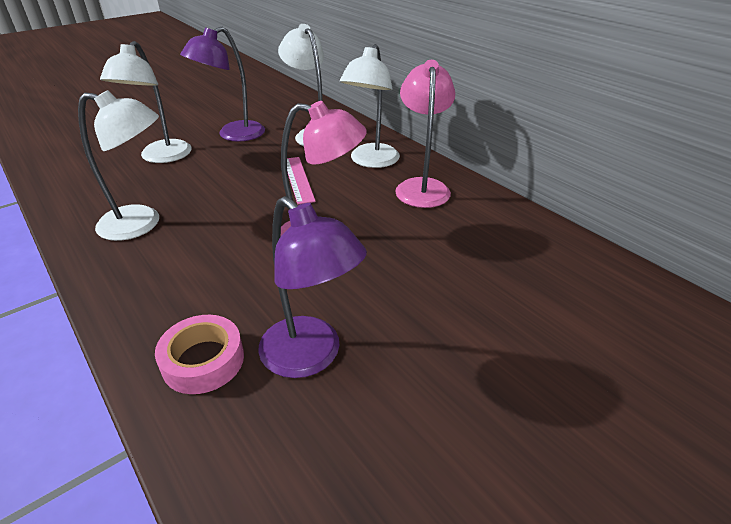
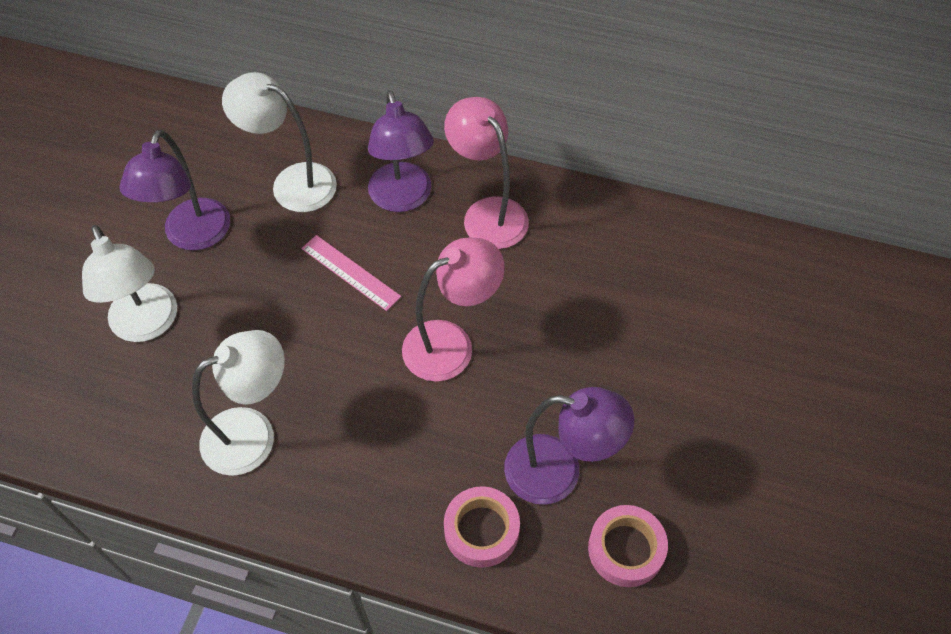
camera: 35 degrees left, 20 degrees up
(306, 458) = (626, 549): none -> pink tape
(371, 161) = (403, 199): white lamp -> purple lamp

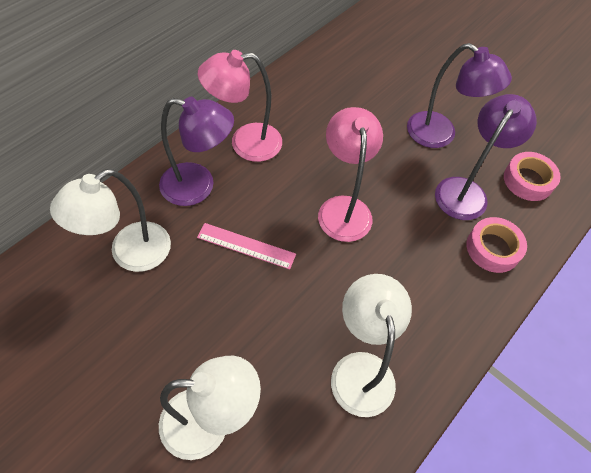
camera: 70 degrees left, 0 degrees up
(192, 236) = (134, 352): purple lamp -> purple lamp (440, 135)
(350, 272) = (246, 246): pink ruler -> pink ruler turned 45 degrees clockwise

